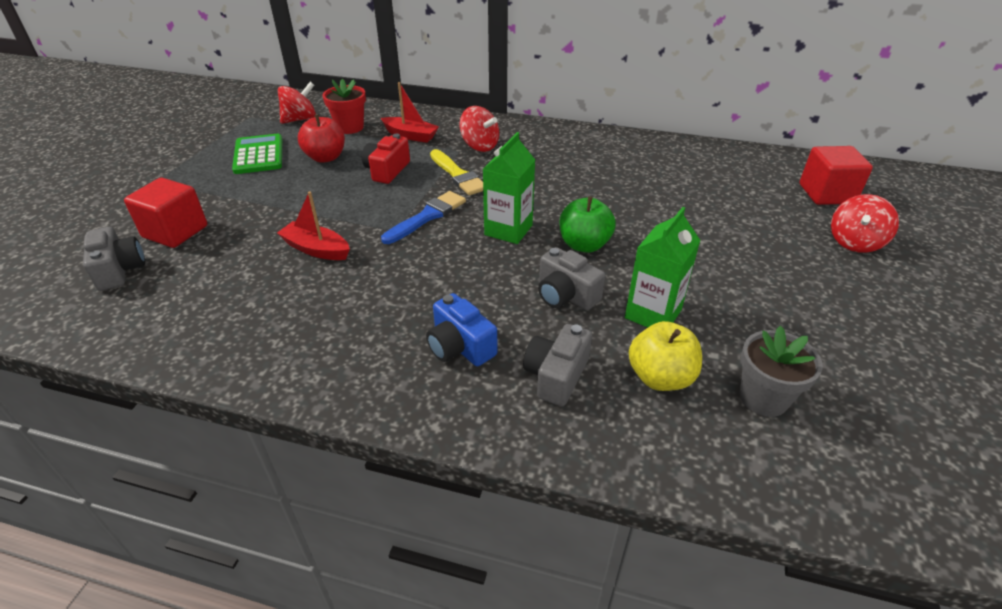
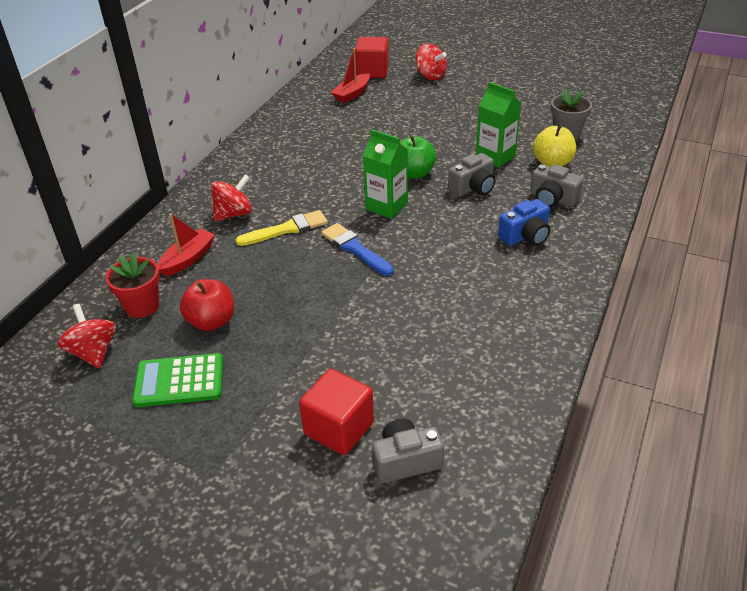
camera: 80 degrees left, 0 degrees up
(316, 249) = (394, 315): red boat -> red boat (352, 94)
(387, 171) = (260, 274): red camera -> none

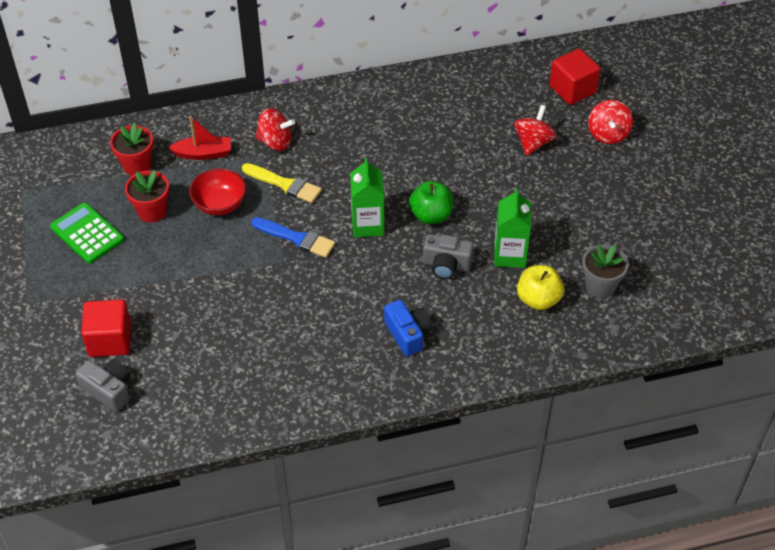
camera: 50 degrees right, 10 degrees up
(94, 352) = (78, 174): red spinning top -> red spinning top (533, 143)
(211, 321) = (152, 211): red apple -> red flower pot
(260, 275) = (220, 204): none -> red bowl
(352, 94) = (518, 100): red boat -> none
(355, 249) = (296, 238): blue brush -> blue brush turned 105 degrees clockwise
(525, 236) = (407, 334): blue camera -> blue camera turned 135 degrees counterclockwise
(552, 199) = (479, 326): grey camera -> none

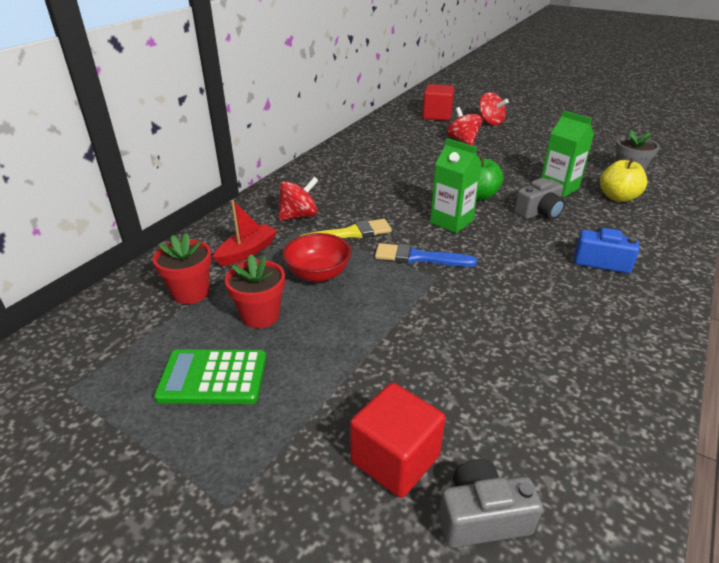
camera: 45 degrees left, 15 degrees down
(296, 238) = (419, 257): blue brush -> blue brush turned 150 degrees counterclockwise

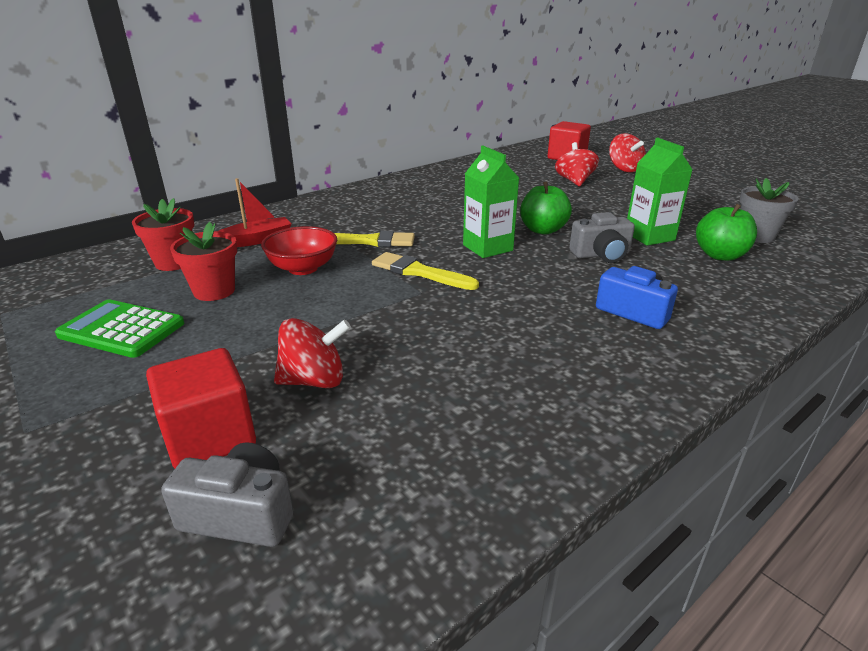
camera: 20 degrees right, 5 degrees down
(299, 216) = (334, 220): red spinning top -> red spinning top (314, 380)
(419, 257) = (419, 272): blue brush -> yellow brush
(617, 197) = (720, 255): yellow apple -> green apple

